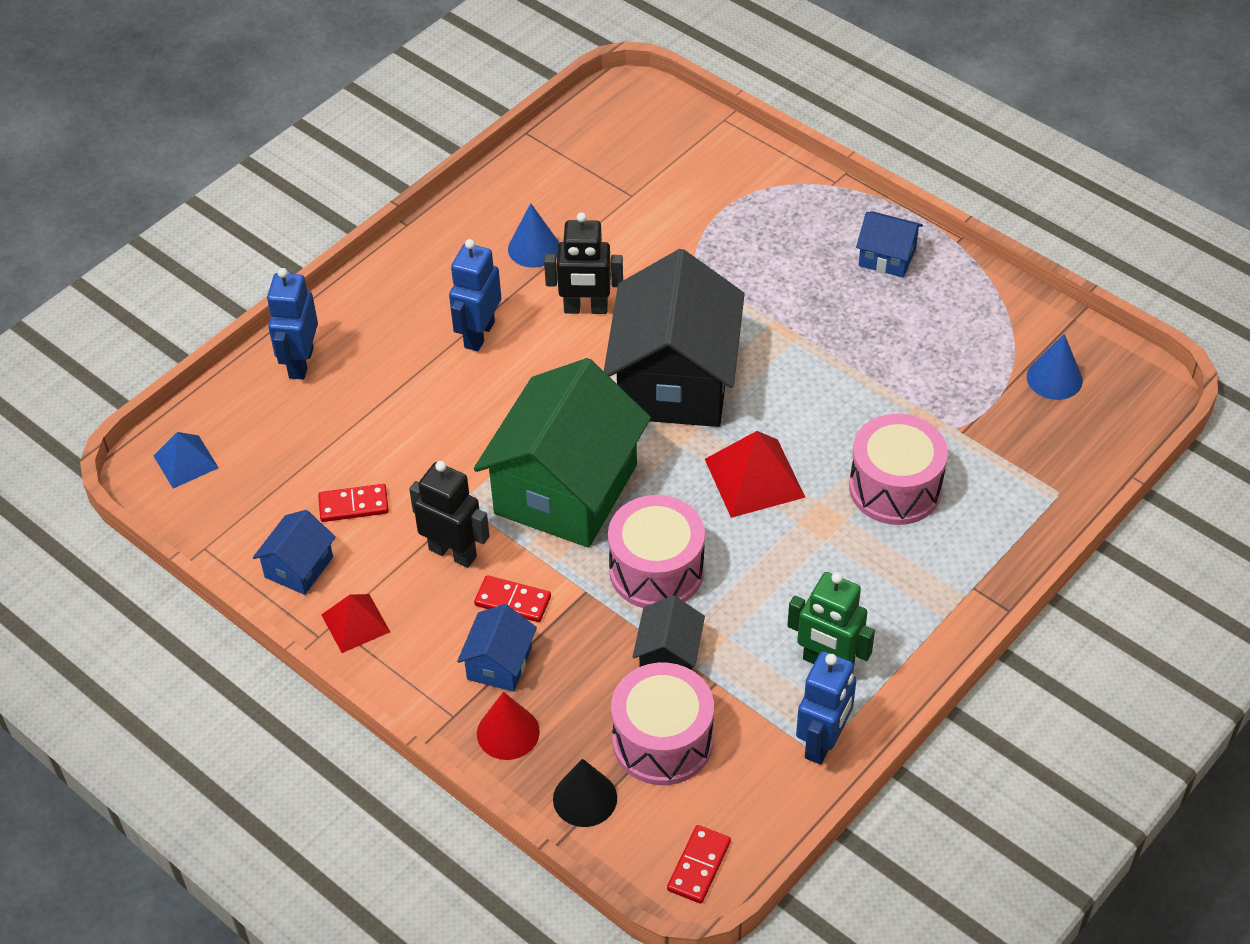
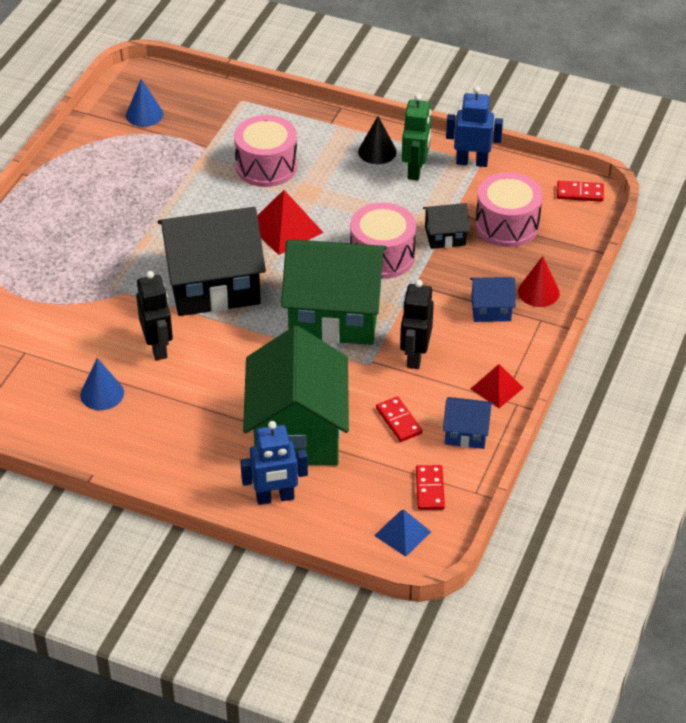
camera: 110 degrees left, 5 degrees down
(387, 405) = (297, 432): none -> green house
(479, 334) = (206, 400): blue robot -> none
(513, 601) = (439, 316): red domino -> red domino (429, 489)
(585, 798) = (564, 248): black cone -> black cone (377, 151)
(887, 257) = (53, 205): blue house -> none

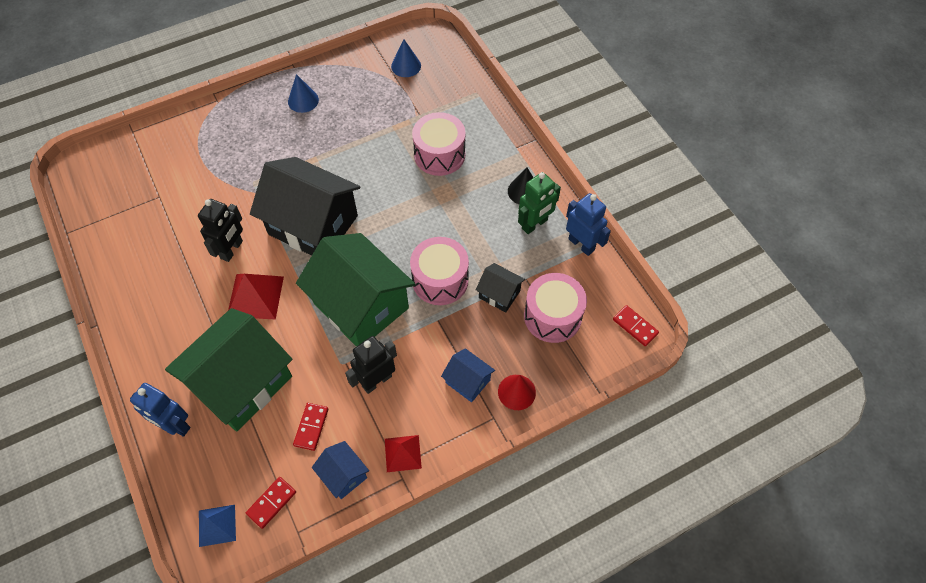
camera: 40 degrees right, 15 degrees up
(102, 394) = (166, 260): blue cone -> blue cone (303, 100)
(285, 228) = (401, 212): red pyramid -> red pyramid (255, 296)

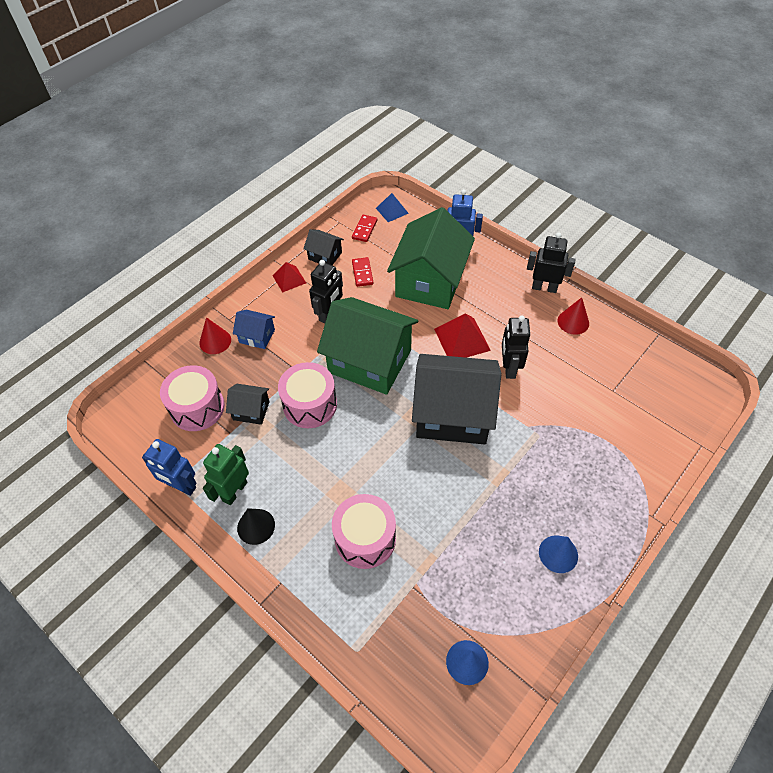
camera: 160 degrees right, 5 degrees down
(126, 326) = (544, 287): none -> black robot
(133, 275) = (573, 322): none -> red cone
(343, 475) = (325, 256): blue house -> black house
(635, 326) = (119, 424): red domino -> none

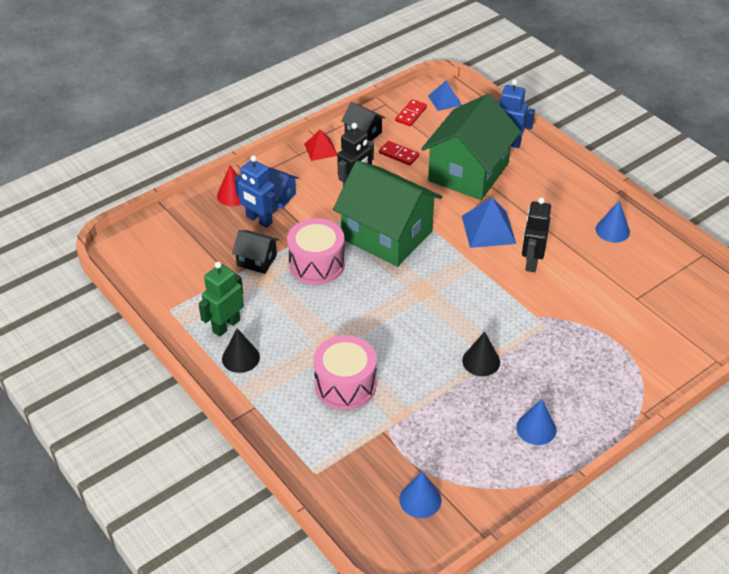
camera: 10 degrees right, 10 degrees down
(181, 486) = (175, 313): blue robot -> blue robot (259, 220)
(197, 407) = (204, 250): pink drum -> none
(362, 273) = (399, 154): red domino -> red domino turned 60 degrees counterclockwise
(452, 414) = (461, 294): black house -> none
(462, 339) = (488, 229): red pyramid -> blue pyramid
(488, 486) = (481, 361): none -> black cone
(544, 287) = (590, 194): black robot -> none
(573, 322) = (612, 230): red cone -> blue cone

